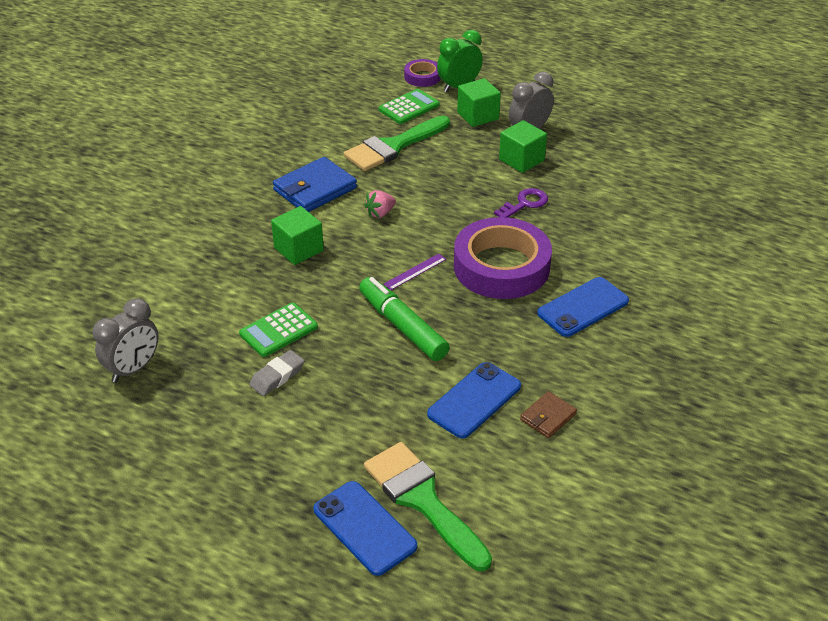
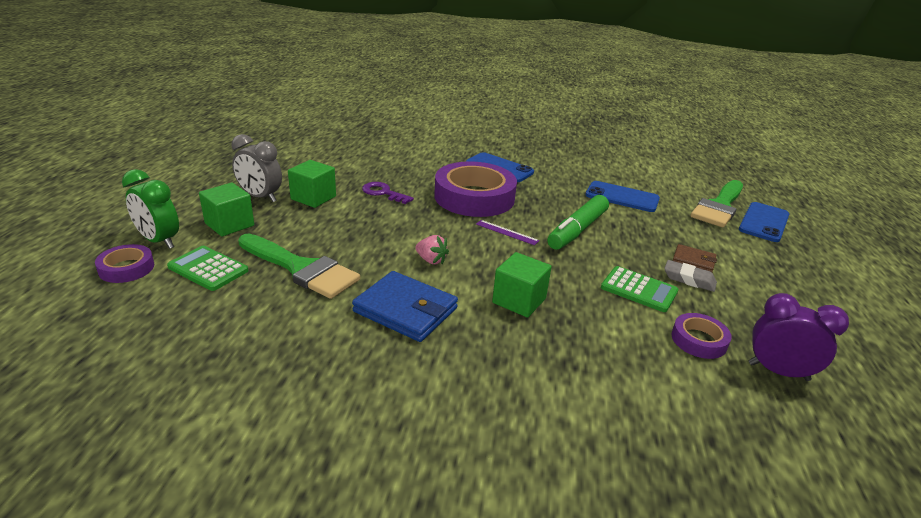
camera: 110 degrees left, 10 degrees down
(133, 369) = (778, 372): grey clock -> purple clock
(194, 338) = (699, 340): none -> purple tape
(548, 417) = (610, 175): brown wallet -> brown wallet (693, 261)

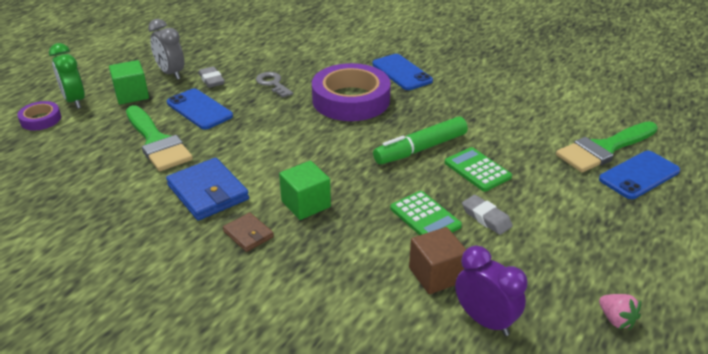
camera: 25 degrees right, 5 degrees up
(208, 269) = (92, 130): green calculator -> green calculator (477, 170)
(313, 198) = (211, 80): green cube -> grey eraser
(383, 193) = (273, 84): purple key -> grey key
(431, 260) = (262, 154): pink strawberry -> pink strawberry (616, 320)
(507, 232) = (351, 139): purple ruler -> none
(622, 197) = (501, 122): blue phone -> blue phone (199, 109)
(693, 261) = (510, 201): brown wallet -> brown wallet (248, 234)
(699, 340) = (436, 275): purple tape -> brown cube

